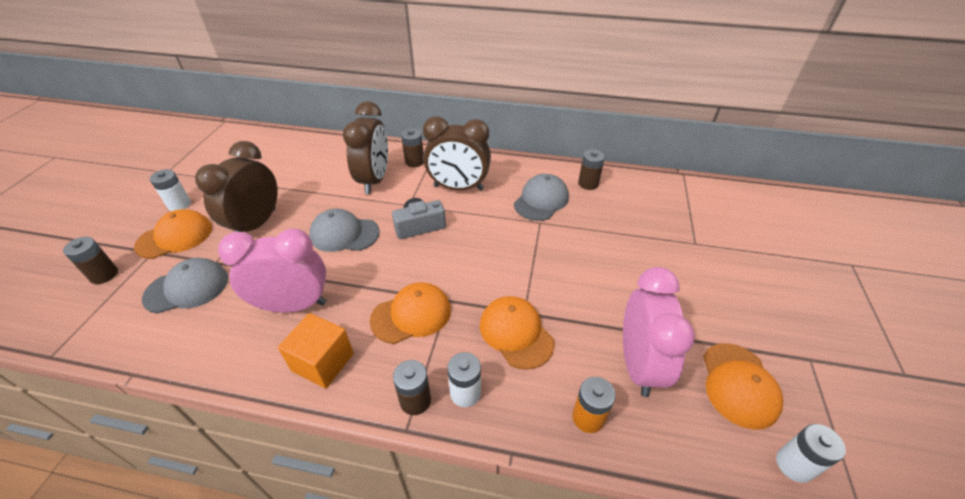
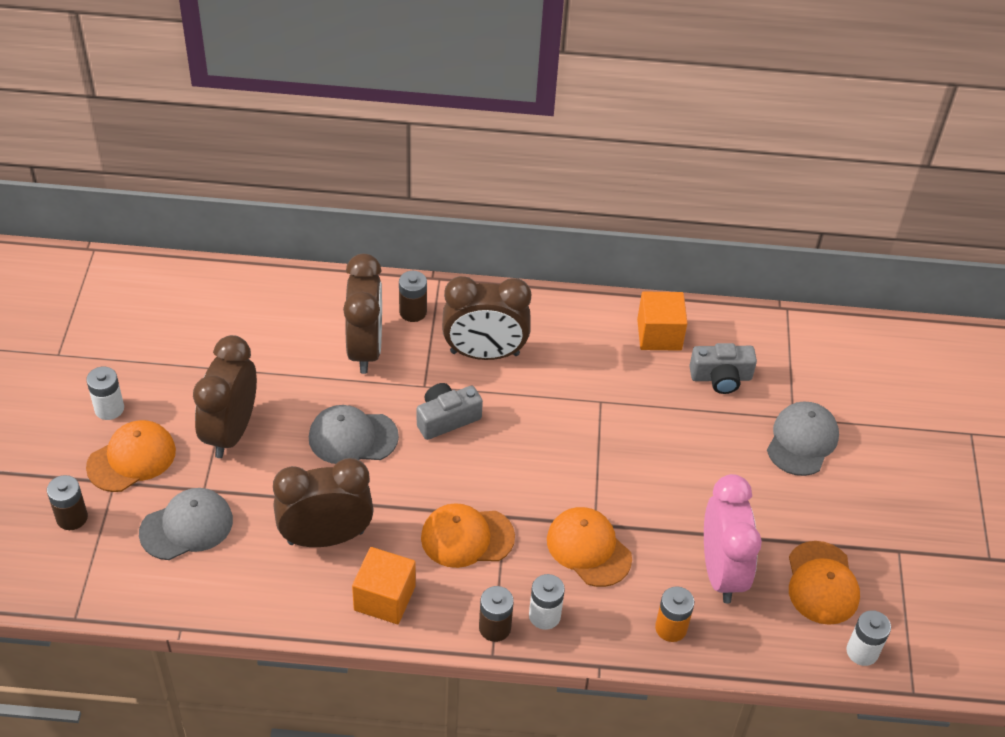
camera: 10 degrees left, 5 degrees up
(293, 305) = (326, 537): pink clock -> brown clock
(411, 315) = (467, 537): orange cap -> orange cap turned 150 degrees counterclockwise
(541, 200) = (599, 367): grey cap -> grey cap (802, 441)
(588, 183) = (659, 334): brown battery -> orange cube
(635, 212) = (721, 377): none -> grey camera

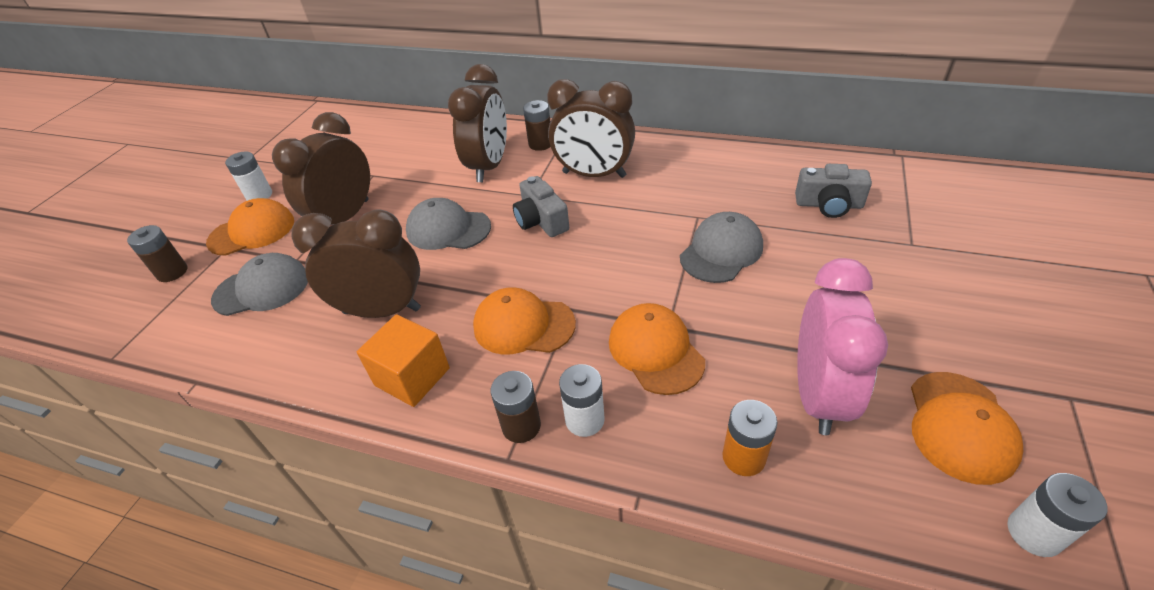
camera: 20 degrees right, 5 degrees down
(446, 418) = (541, 221): grey camera -> grey camera turned 105 degrees counterclockwise
(659, 334) = (766, 169): orange cube -> none
(802, 441) = (923, 266): grey cap -> grey cap (721, 251)

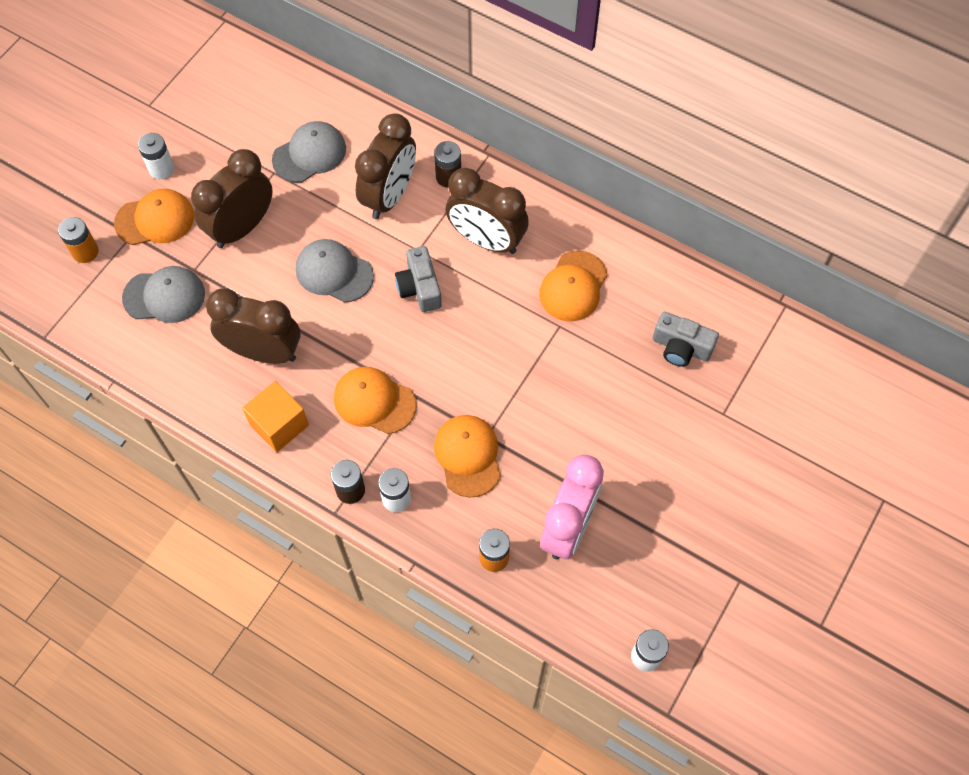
camera: 10 degrees right, 20 degrees up
(172, 272) = (85, 252): brown battery -> orange battery
(721, 251) = (561, 373): grey cap -> grey cap (309, 154)
(960, 426) = (650, 578): orange cap -> orange cap (573, 286)

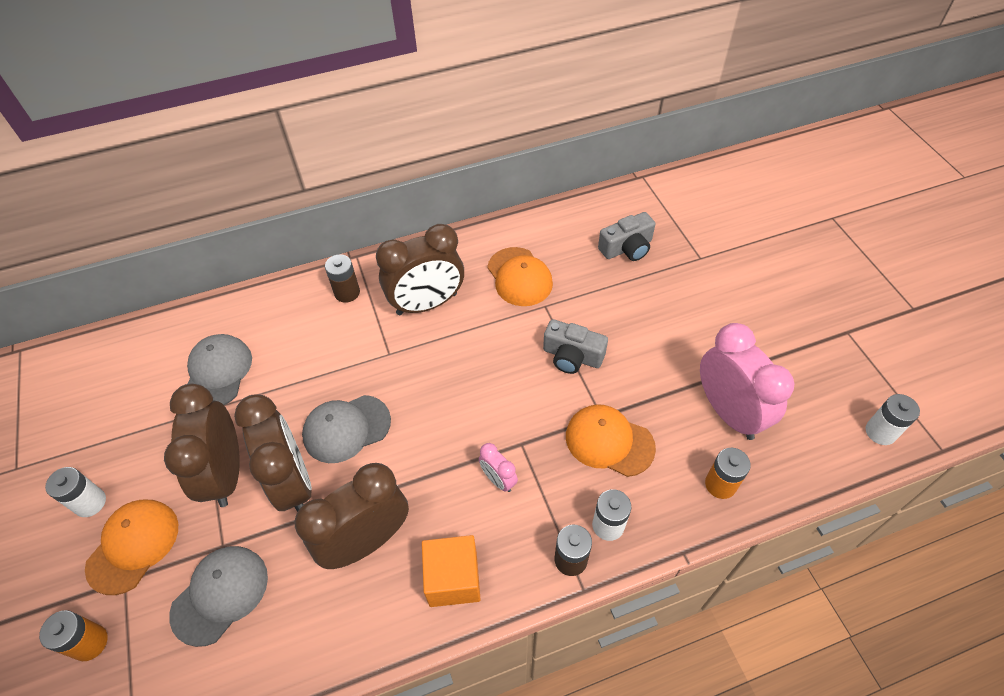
camera: 50 degrees left, 10 degrees down
(374, 401) = (498, 480): orange cap -> pink clock
(389, 196) = (320, 341): brown clock -> brown clock (292, 482)
(419, 287) = (423, 375): grey camera -> grey camera (572, 356)

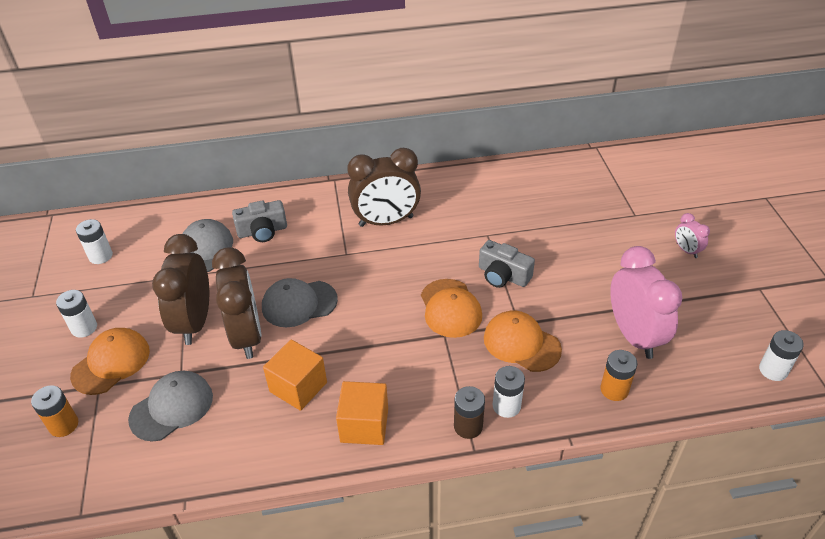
camera: 10 degrees right, 10 degrees down
(92, 399) = (100, 256): none -> white battery
(347, 292) = (321, 205): brown battery -> none
(366, 541) = (298, 387): brown clock -> orange cube
(498, 480) = (418, 358): pink clock -> pink clock (686, 250)
(519, 277) = (470, 210): orange cap -> orange cap (450, 308)
(627, 248) = (570, 200): grey camera -> grey camera (262, 231)

